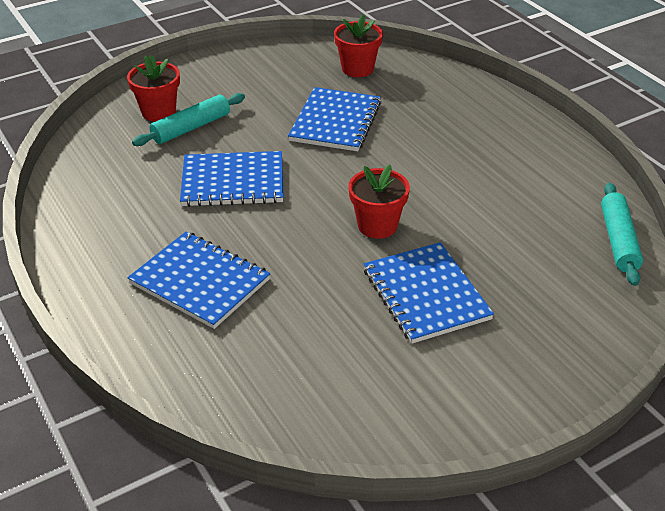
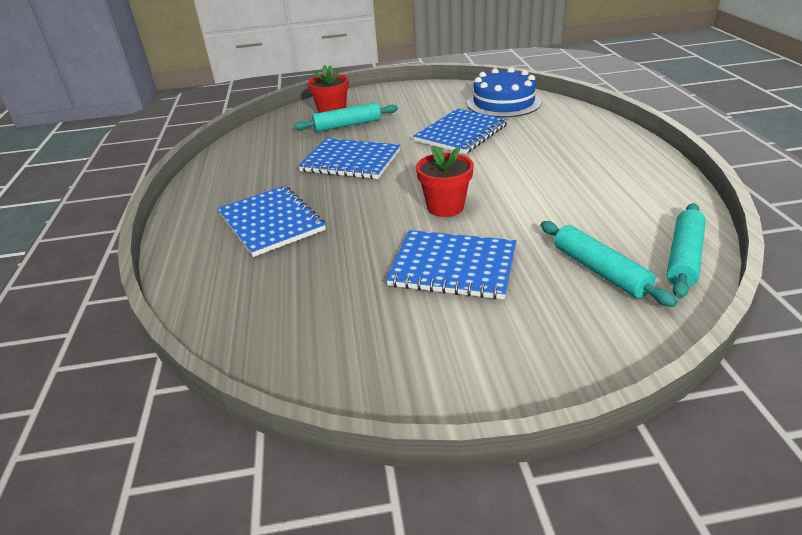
camera: 25 degrees right, 5 degrees down
(357, 69) = (503, 103): red flower pot -> blue cake
(426, 294) = (453, 266): blue notebook -> blue notebook turned 75 degrees counterclockwise
(557, 270) = (599, 270): none -> turquoise rolling pin

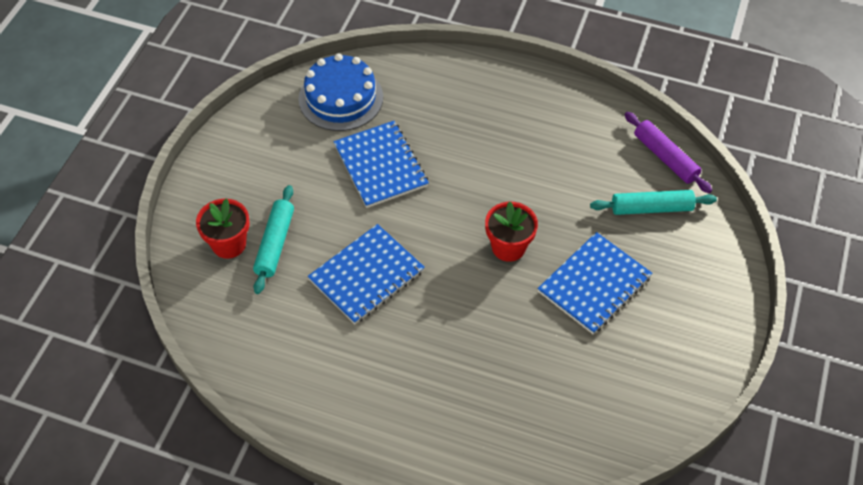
camera: 65 degrees left, 20 degrees up
(271, 222) = (441, 380): blue notebook -> none
(684, 257) = (665, 157): turquoise rolling pin -> purple rolling pin

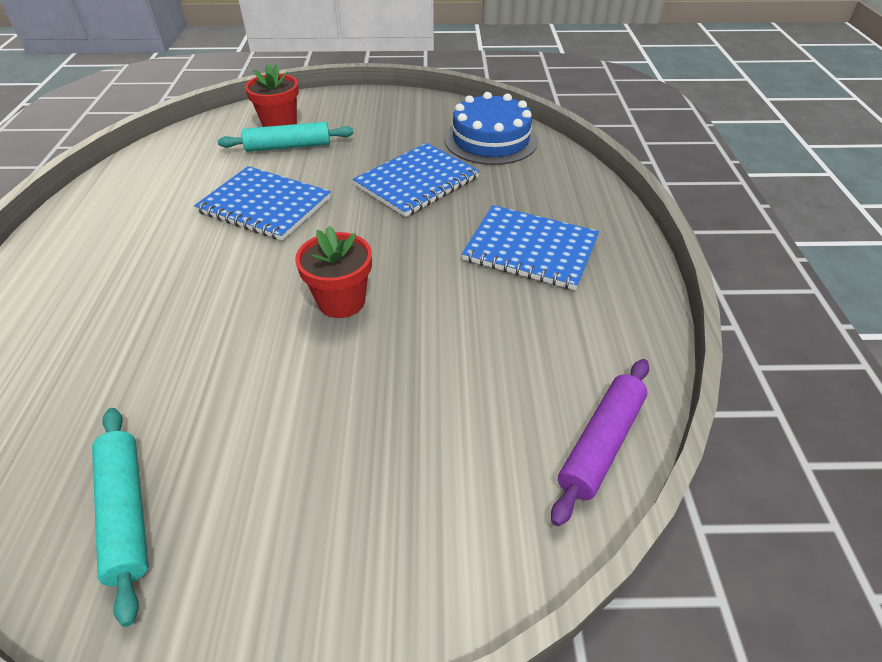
camera: 70 degrees right, 10 degrees down
(594, 284) = (304, 404): blue notebook -> blue notebook (530, 249)
(651, 208) = (483, 447): turquoise rolling pin -> turquoise rolling pin (126, 512)

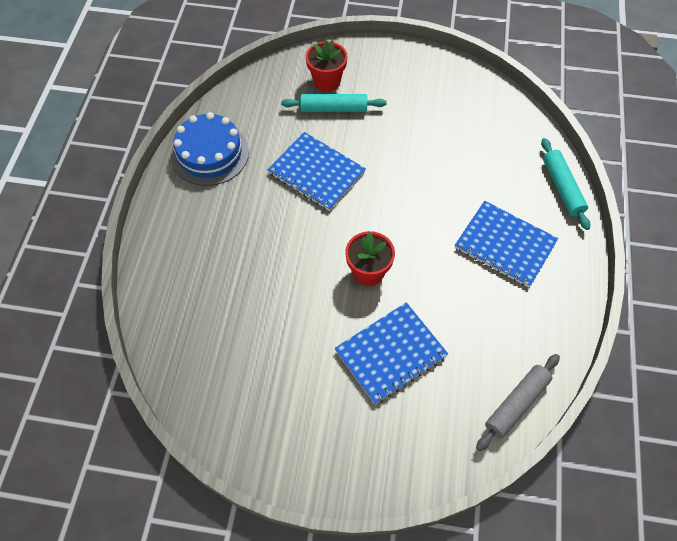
camera: 10 degrees right, 15 degrees up
(126, 512) = (246, 401): turquoise rolling pin -> turquoise rolling pin (562, 187)
(417, 181) = (430, 163): blue notebook -> blue notebook (390, 353)
(490, 140) = (495, 122): blue cake -> blue cake (210, 153)
(601, 443) = (516, 404): purple rolling pin -> grey rolling pin

